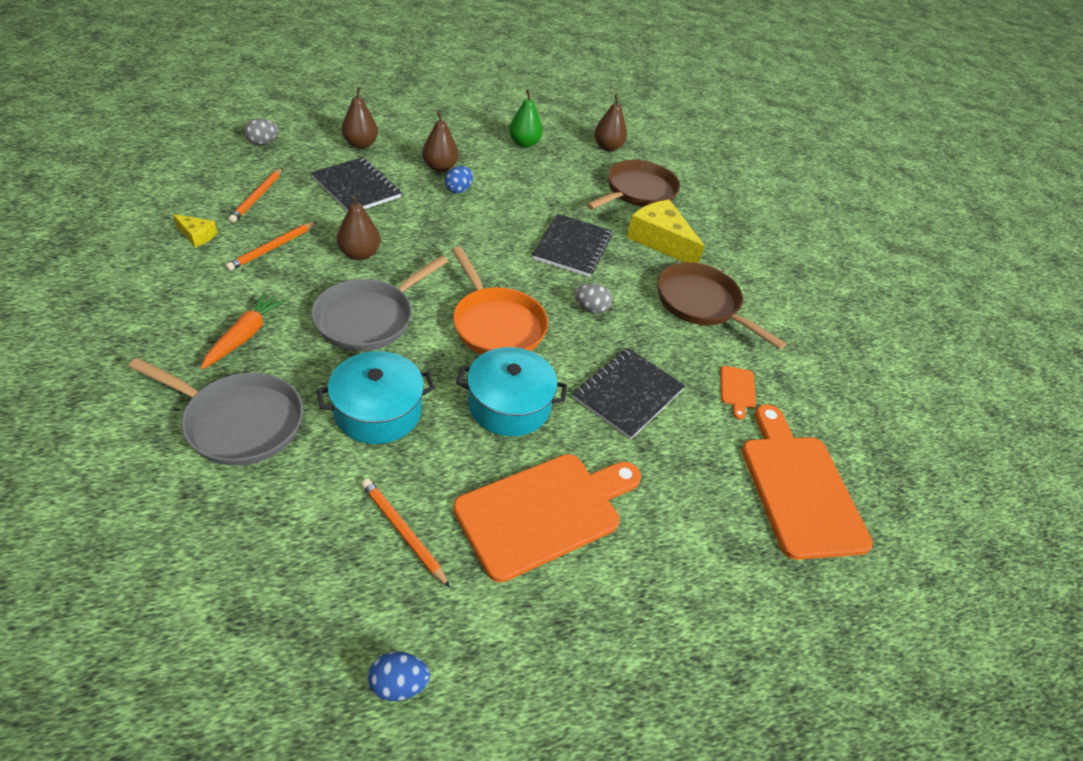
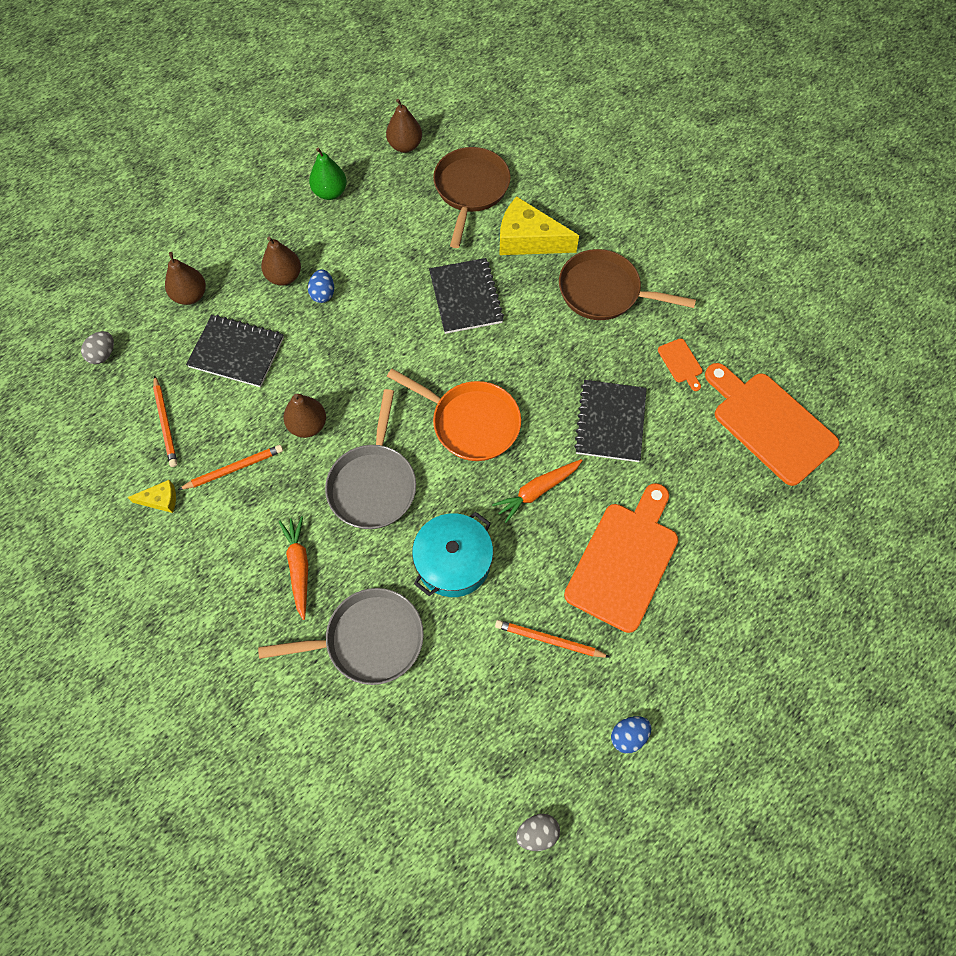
camera: 25 degrees left, 20 degrees up
(272, 248) = (234, 469): orange pencil -> orange pencil turned 120 degrees counterclockwise
(509, 405) = (537, 491): turquoise pot -> orange carrot
(591, 308) = (527, 356): grey egg -> grey egg (537, 833)

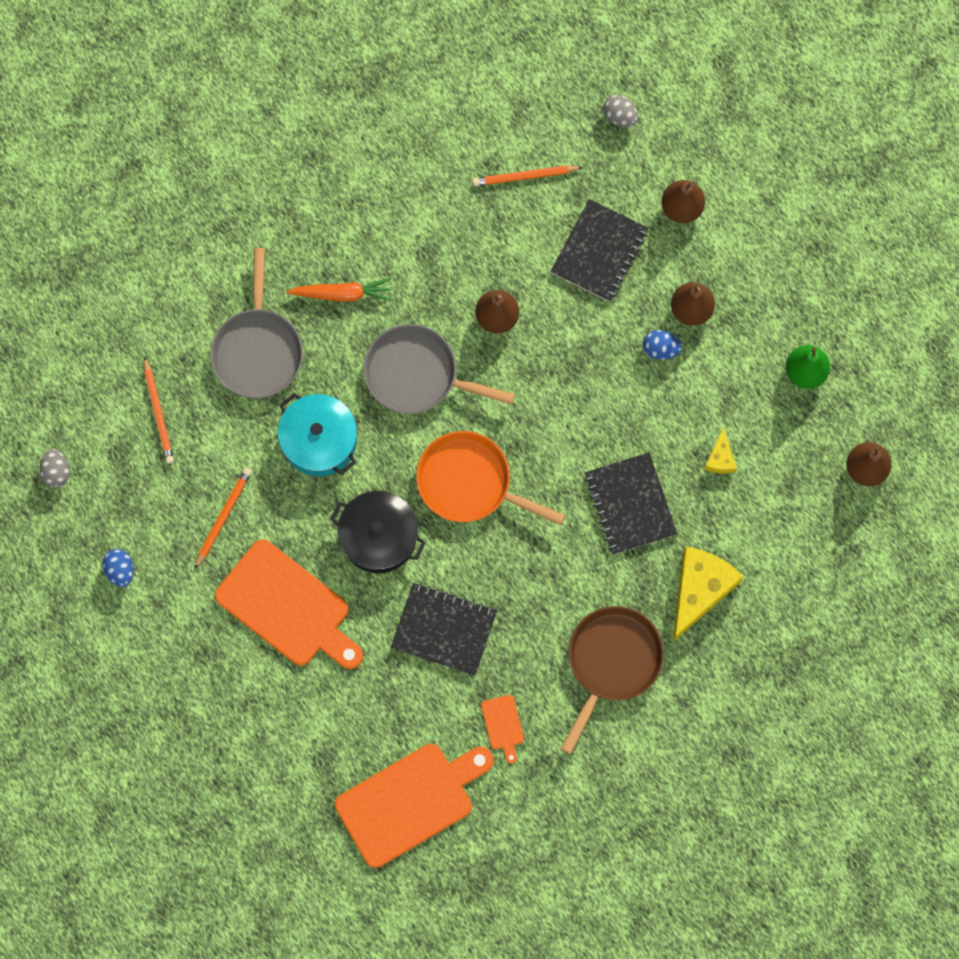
camera: 100 degrees right, 10 degrees up
(160, 500) = (439, 169): yellow cheese -> yellow cheese (720, 458)
(234, 469) = (460, 240): orange pencil -> orange pencil (158, 412)
(466, 297) = (630, 504): black notebook -> black notebook turned 75 degrees clockwise
(470, 190) = (784, 536): brown pan -> none
(470, 422) = (470, 483): orange pan -> orange pan turned 75 degrees clockwise
(537, 491) = (379, 536): orange carrot -> black pot
(681, 363) = (503, 725): orange cutting board -> orange cutting board turned 90 degrees counterclockwise

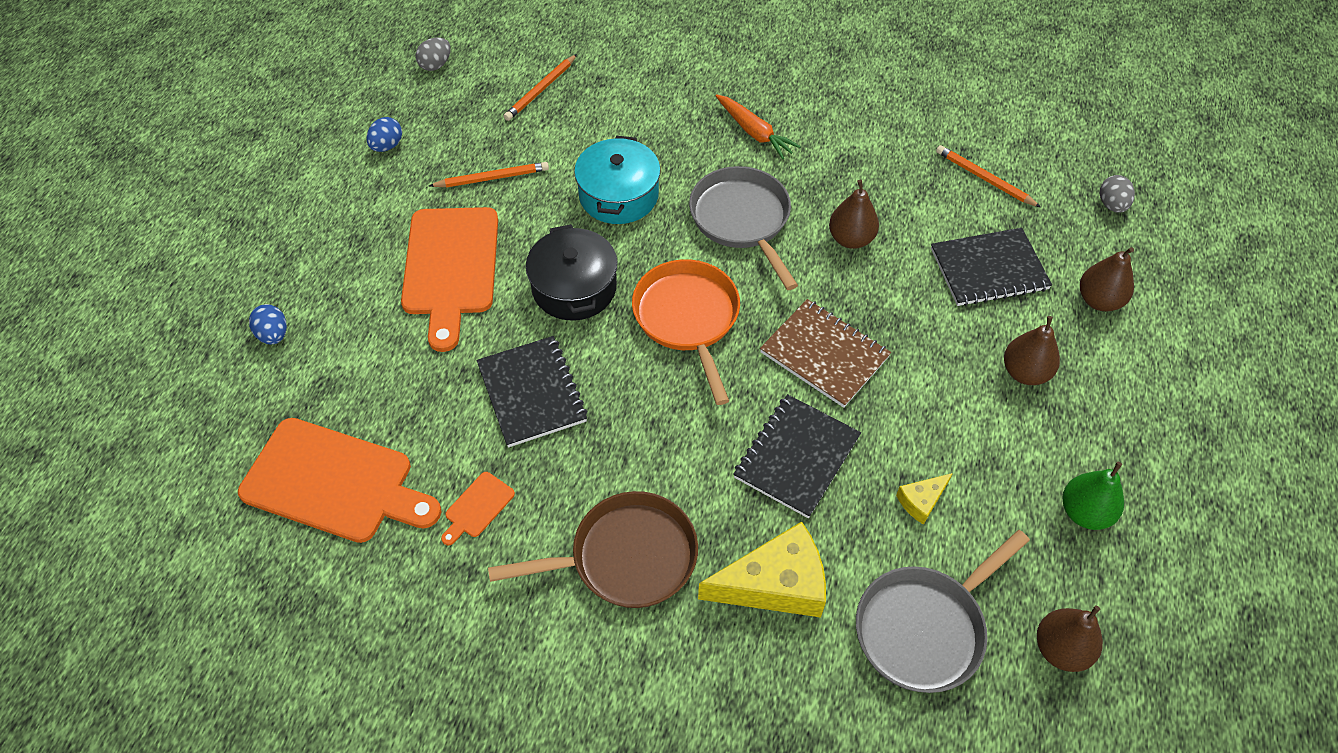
camera: 50 degrees right, 20 degrees down
(258, 349) = (653, 113): grey pan -> grey pan (925, 627)
(572, 420) = (824, 354): none -> brown notebook
(660, 349) = (963, 375): blue egg -> blue egg (273, 335)

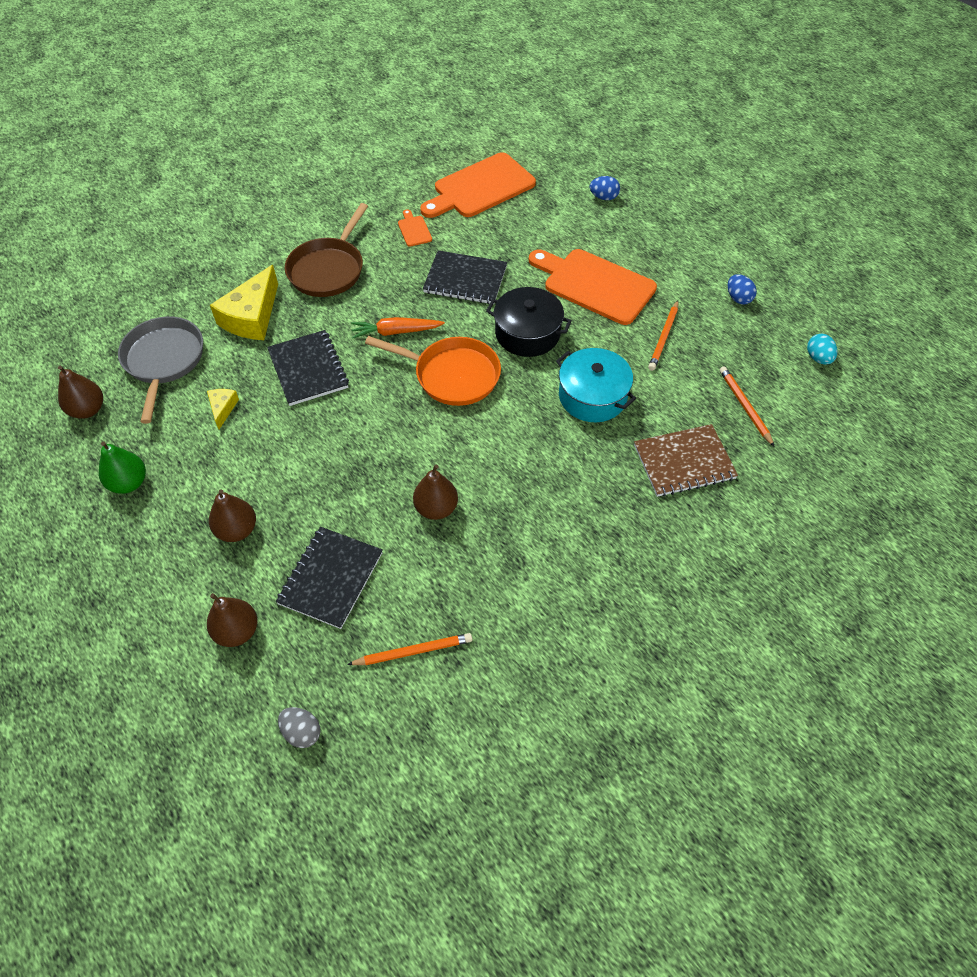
camera: 125 degrees right, 0 degrees up
(436, 65) = (818, 358): grey egg -> turquoise egg
(742, 220) = (509, 453): grey pan -> none
(754, 132) = (595, 517): orange carrot -> orange carrot (396, 332)
(824, 354) = (359, 428): brown notebook -> brown notebook (684, 462)

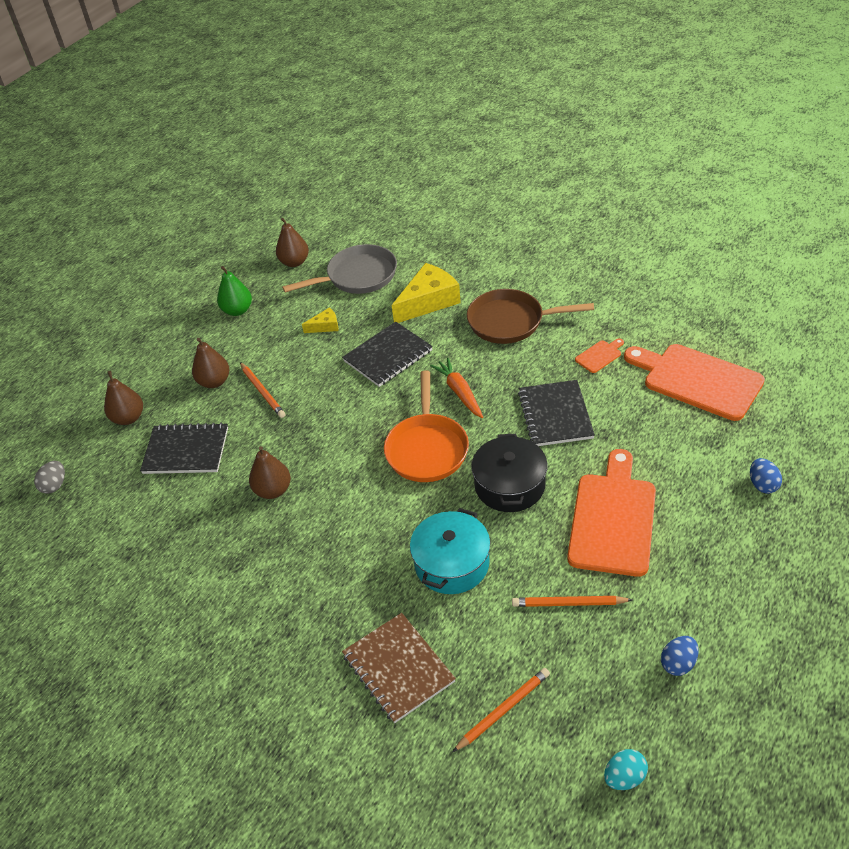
camera: 75 degrees right, 10 degrees down
(252, 317) = (428, 301): yellow cheese -> yellow cheese turned 135 degrees clockwise
(413, 651) = (132, 525): orange pencil -> orange pencil (262, 391)

